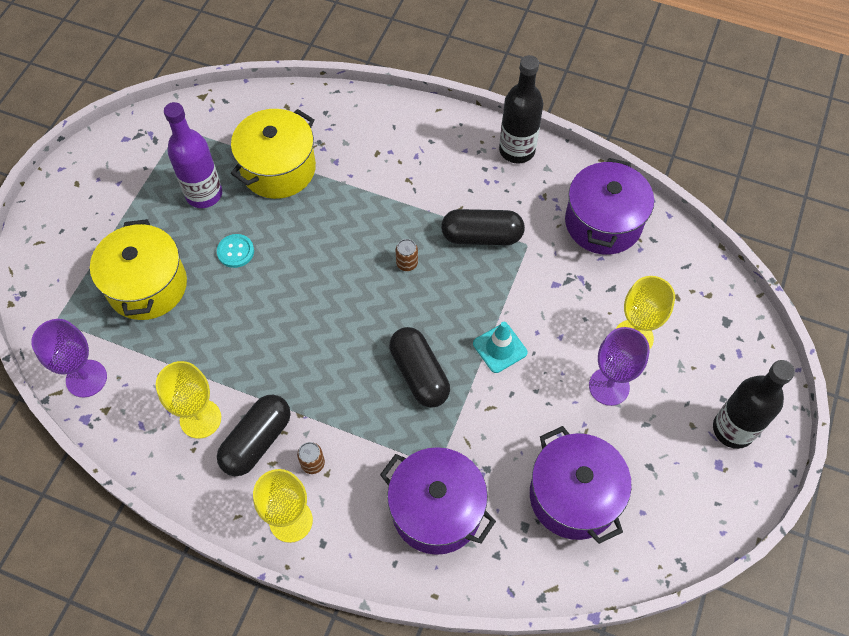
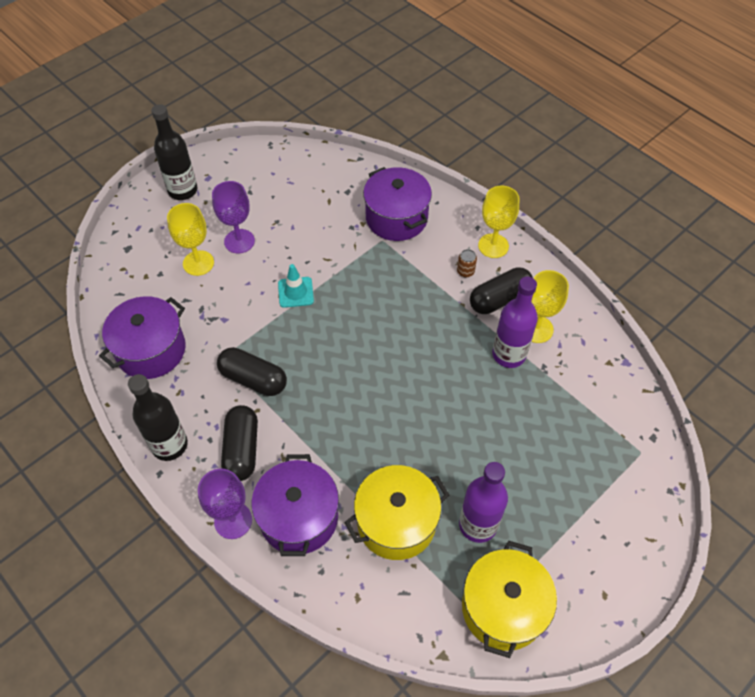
camera: 155 degrees left, 5 degrees down
(86, 378) = (621, 392): purple goblet -> purple goblet (233, 520)
(147, 286) = (554, 452): yellow pot -> yellow pot (503, 608)
(224, 372) = (509, 354): none -> purple bottle
(235, 251) = (467, 452): turquoise button -> none
(407, 263) = (327, 381): brown can -> none
(419, 374) = (363, 298): black capsule -> black capsule (242, 449)
(573, 496) = (307, 194): purple pot -> purple pot (299, 517)

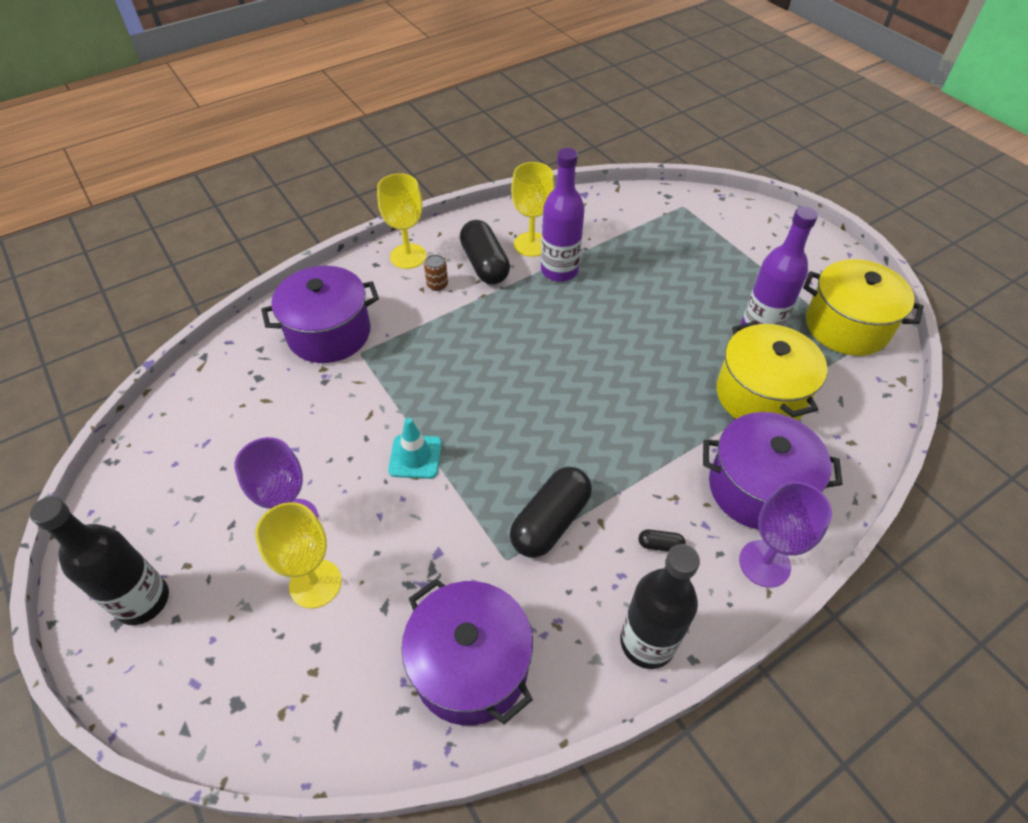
camera: 80 degrees left, 5 degrees down
(242, 449) = (660, 545): black capsule -> black capsule, size x0.42

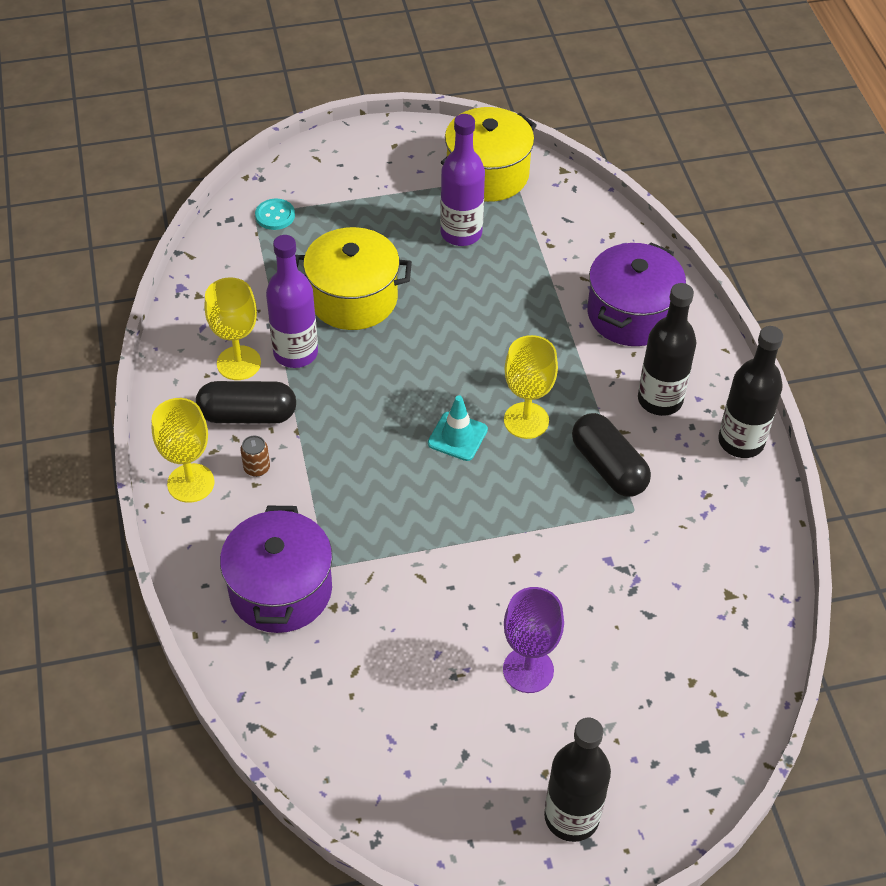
camera: 70 degrees left, 0 degrees up
(315, 583) = (605, 664): yellow goblet -> yellow goblet (526, 420)
(415, 457) = (493, 550): turquoise traffic cone -> turquoise traffic cone (457, 436)
(471, 666) = (723, 565): purple pot -> none
(660, 545) = (660, 400): black capsule -> black bottle
(690, 216) = (275, 215): none -> turquoise button
(760, 395) = (537, 268): yellow pot -> yellow pot (353, 298)
(764, 563) = (700, 341): purple goblet -> none

